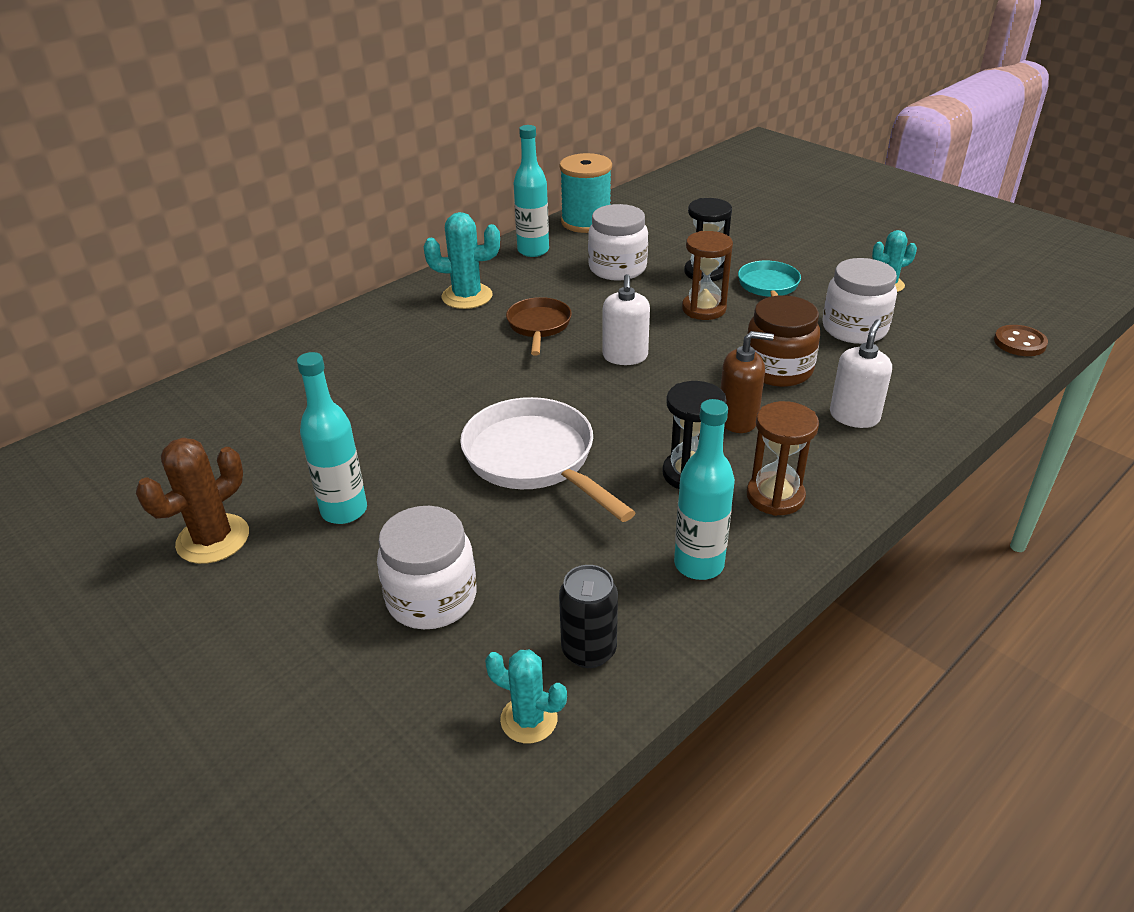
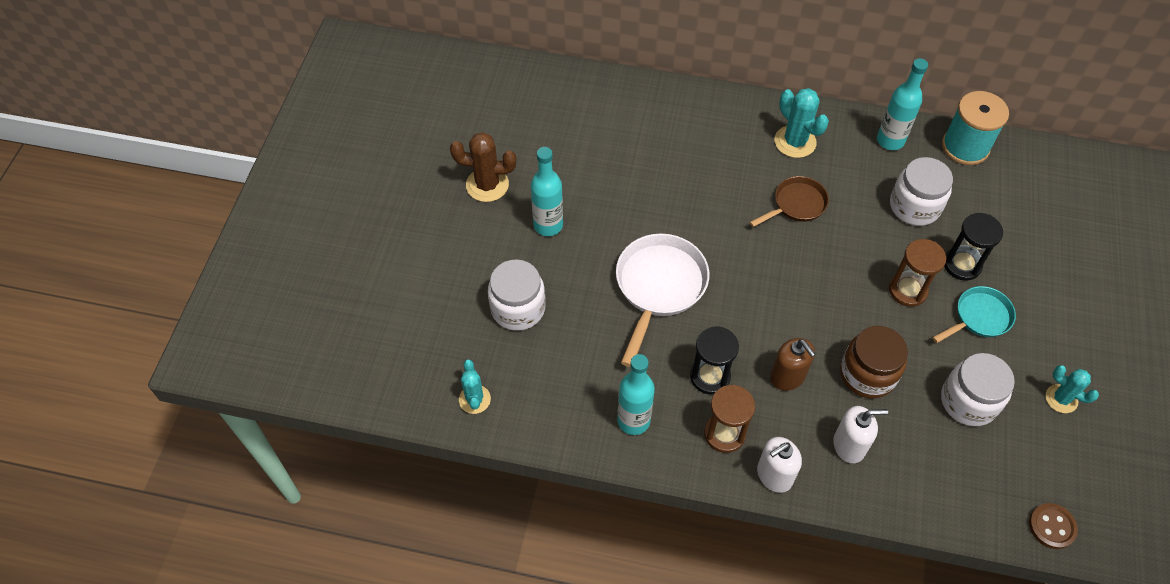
camera: 55 degrees right, 20 degrees up
(589, 650) = (534, 401): black can -> none
(625, 356) = (804, 274): white soap dispenser -> white soap dispenser (774, 475)

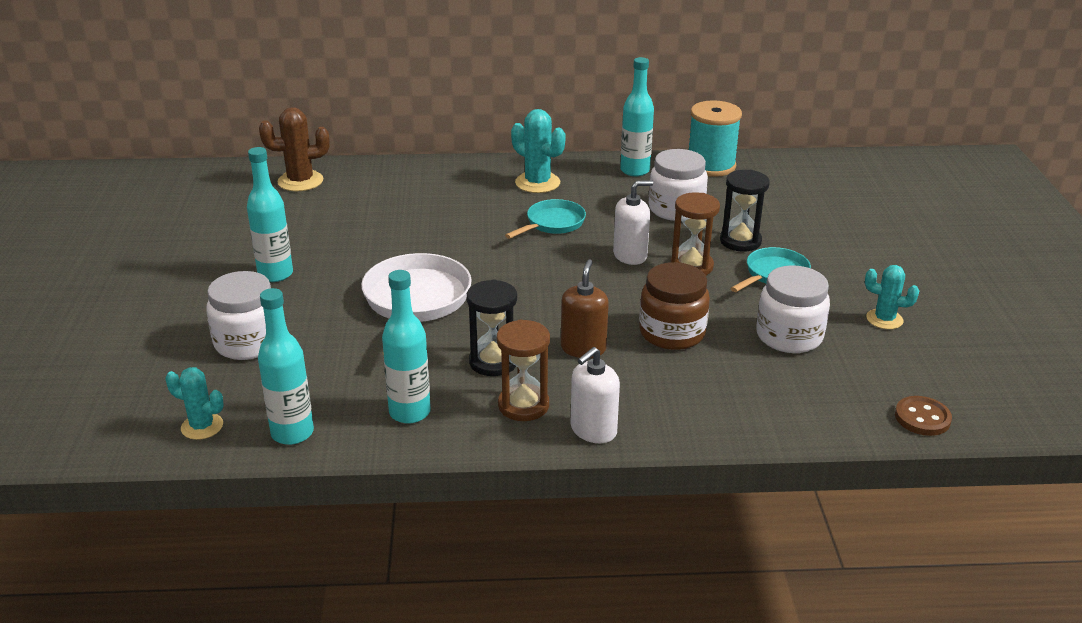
camera: 15 degrees left, 25 degrees down
(474, 399) = (202, 426): turquoise cactus -> turquoise cactus turned 45 degrees counterclockwise
(487, 185) = (198, 254): brown cactus -> brown cactus (300, 181)
(541, 423) = (292, 433): none -> turquoise bottle
(787, 376) = (583, 348): brown soap dispenser -> brown soap dispenser turned 120 degrees counterclockwise
(796, 204) = (552, 224): brown pan -> turquoise pan
(849, 445) = (672, 391): white soap dispenser -> white soap dispenser (630, 255)

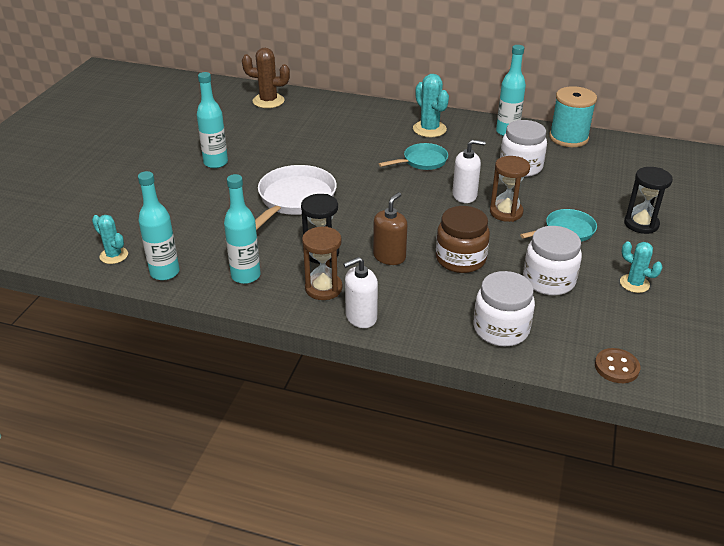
camera: 20 degrees right, 5 degrees up
(248, 342) = (172, 206): white jar -> white jar (501, 329)
(740, 241) = (556, 200): black hourglass -> black hourglass (641, 224)

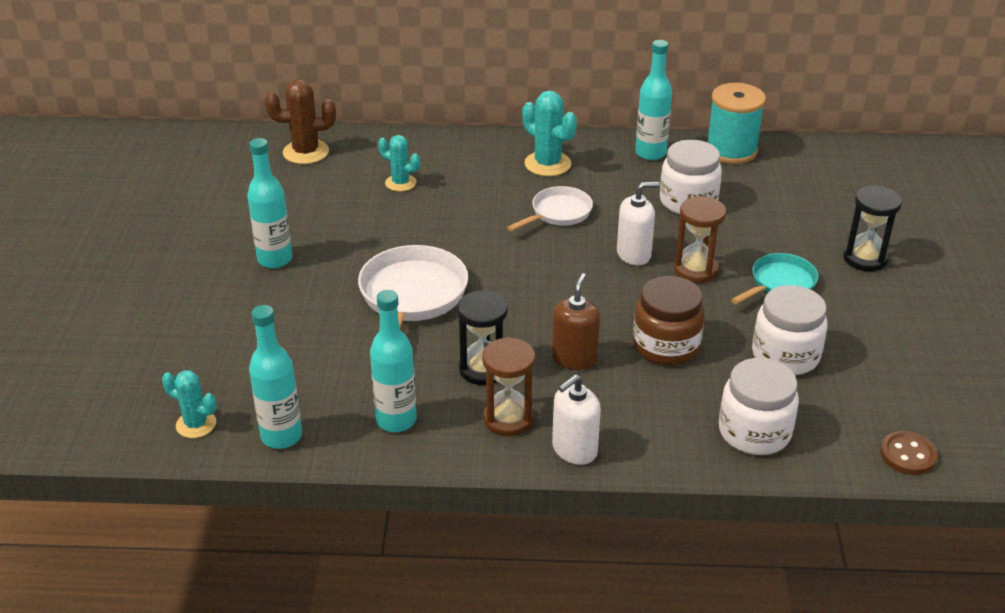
camera: 15 degrees left, 0 degrees up
(422, 161) = (558, 213): turquoise pan -> white pan
(634, 284) = (887, 341): turquoise cactus -> turquoise cactus (400, 183)

